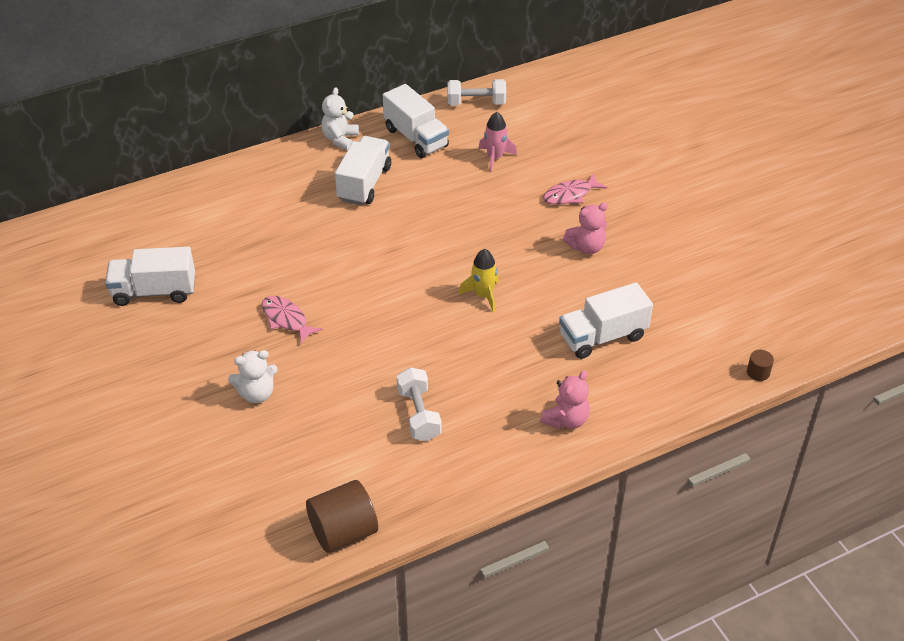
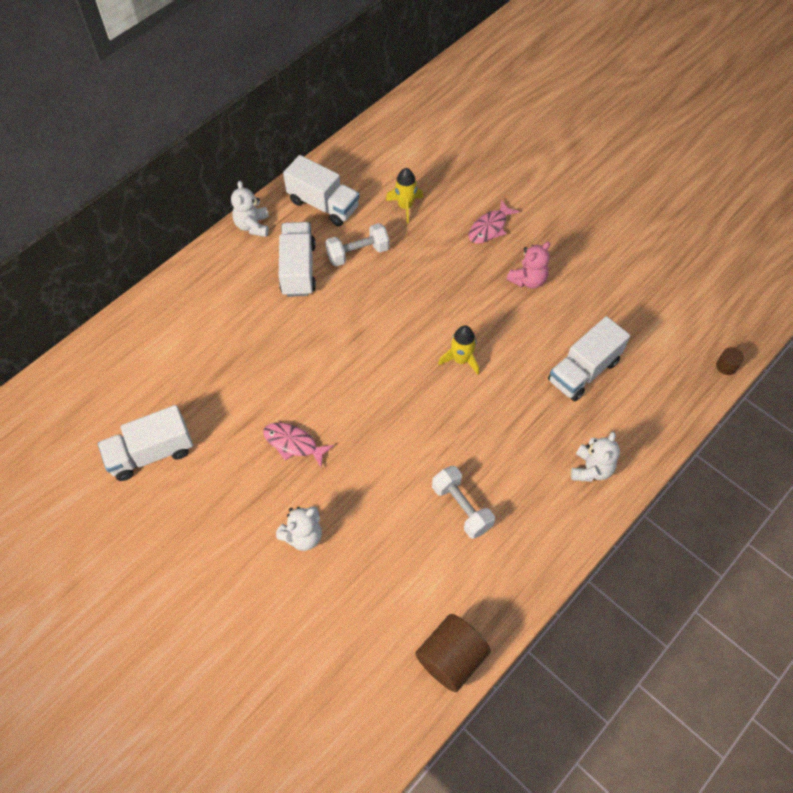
camera: 20 degrees left, 15 degrees up
(476, 103) = (361, 150): white dumbbell -> white dumbbell (358, 253)
(495, 158) = (405, 206): pink rocket -> yellow rocket
(566, 420) = (591, 469): pink teddy bear -> white teddy bear

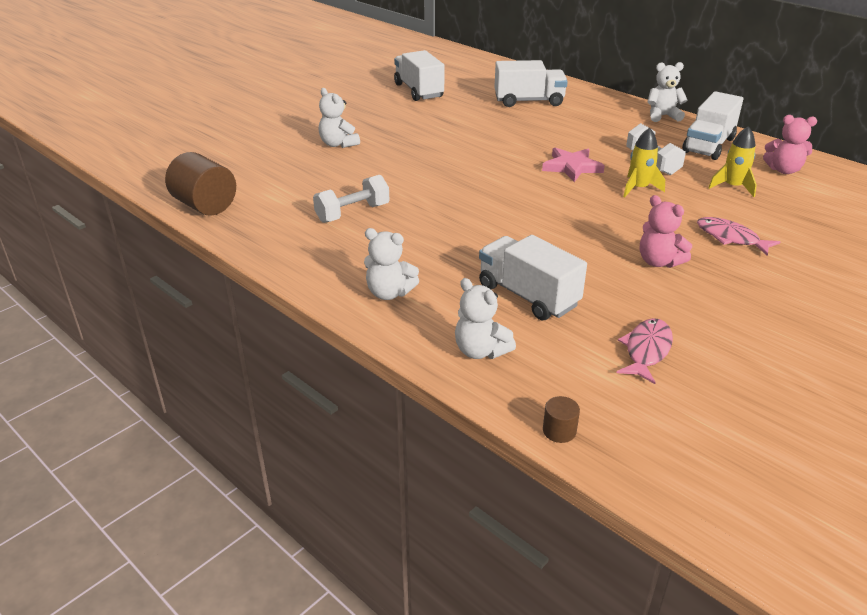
camera: 90 degrees right, 25 degrees down
(293, 443) = (426, 138): pink fish -> pink fish (646, 350)
(298, 269) = (618, 136): white truck -> white truck (529, 101)
(366, 317) = (572, 167): none -> pink star
(375, 165) = (783, 170): none -> pink teddy bear
(461, 360) = (529, 216): yellow rocket -> yellow rocket (638, 188)
(655, 406) = (480, 351): none -> white teddy bear

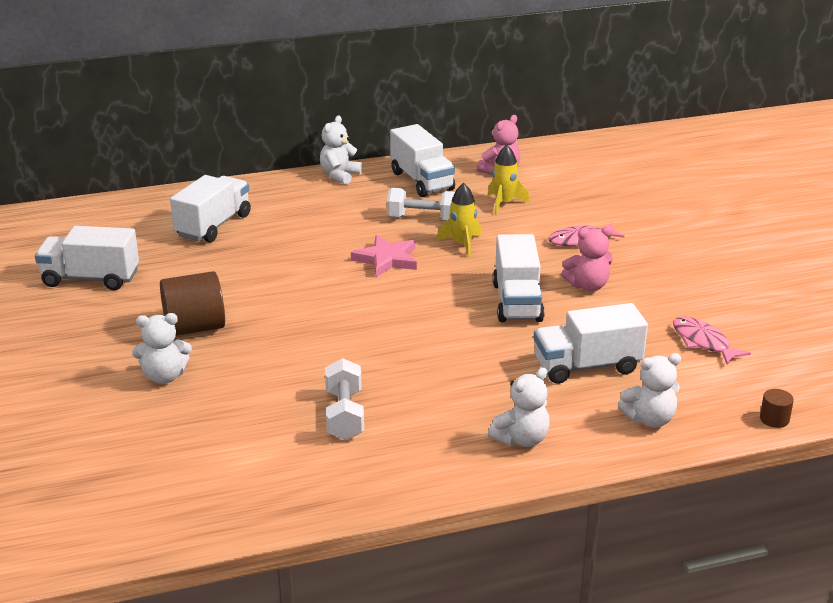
camera: 60 degrees left, 5 degrees down
(205, 206) = (214, 517): brown cylinder -> brown cylinder (194, 327)
(585, 236) = (517, 302): none -> white truck

